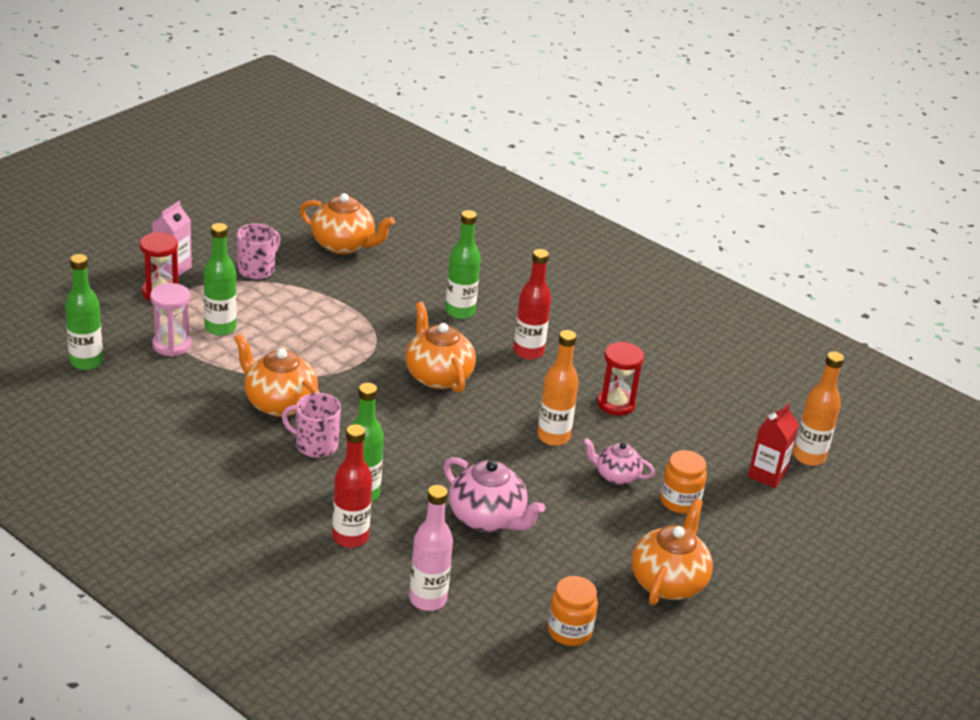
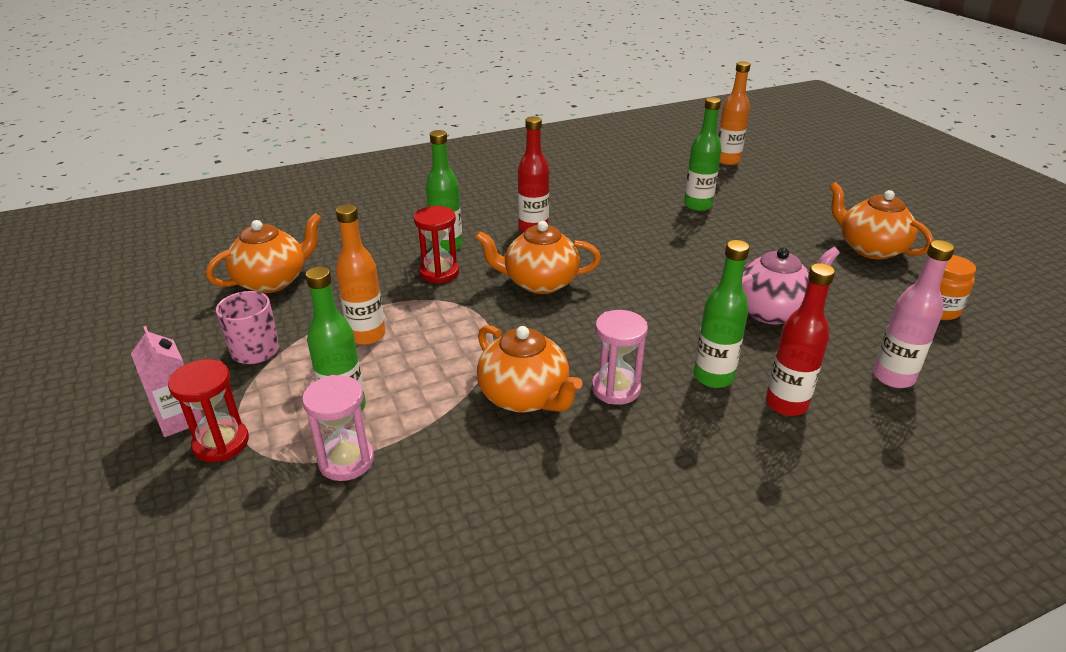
camera: 60 degrees left, 0 degrees up
(86, 362) = (316, 565): green bottle -> green bottle (697, 205)
(279, 403) = (525, 397): orange teapot -> orange teapot turned 105 degrees counterclockwise
(315, 445) = (616, 389): pink mug -> pink hourglass
(553, 437) = (662, 249): orange bottle -> orange bottle (367, 335)
(616, 404) = (630, 211): red hourglass -> red hourglass (439, 273)
(616, 476) = (727, 235): pink teapot -> none
(679, 501) = (767, 218): orange jar -> none
(767, 475) = (744, 179): red carton -> none

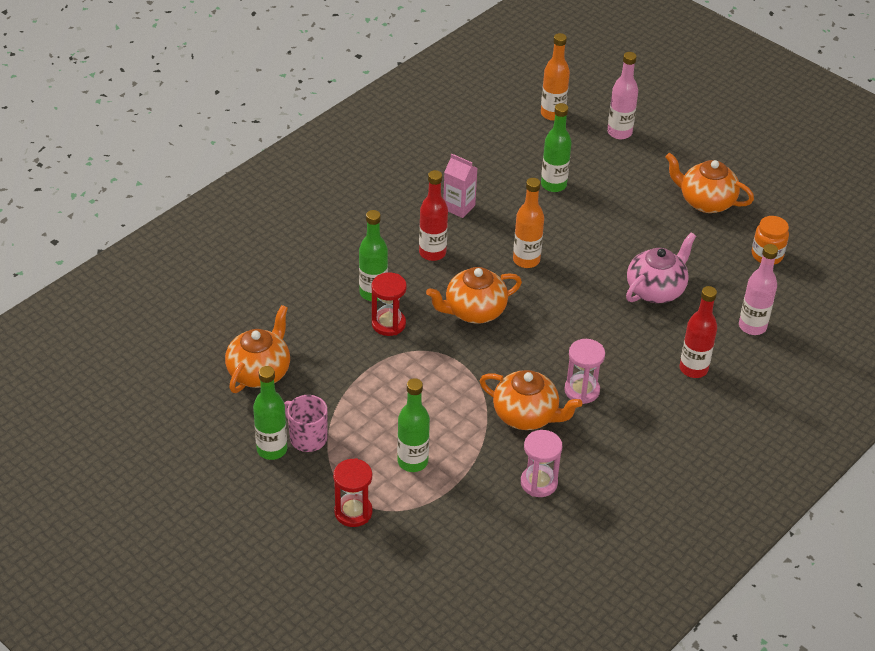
camera: 25 degrees left, 10 degrees up
(180, 419) = (308, 505): pink carton -> pink carton (459, 207)
(346, 461) = (445, 497): pink hourglass -> pink hourglass (539, 483)
(367, 335) = (379, 400): orange bottle -> orange bottle (526, 260)
(713, 377) = (640, 361): green bottle -> green bottle (272, 449)
(791, 183) = (619, 132): none -> pink bottle

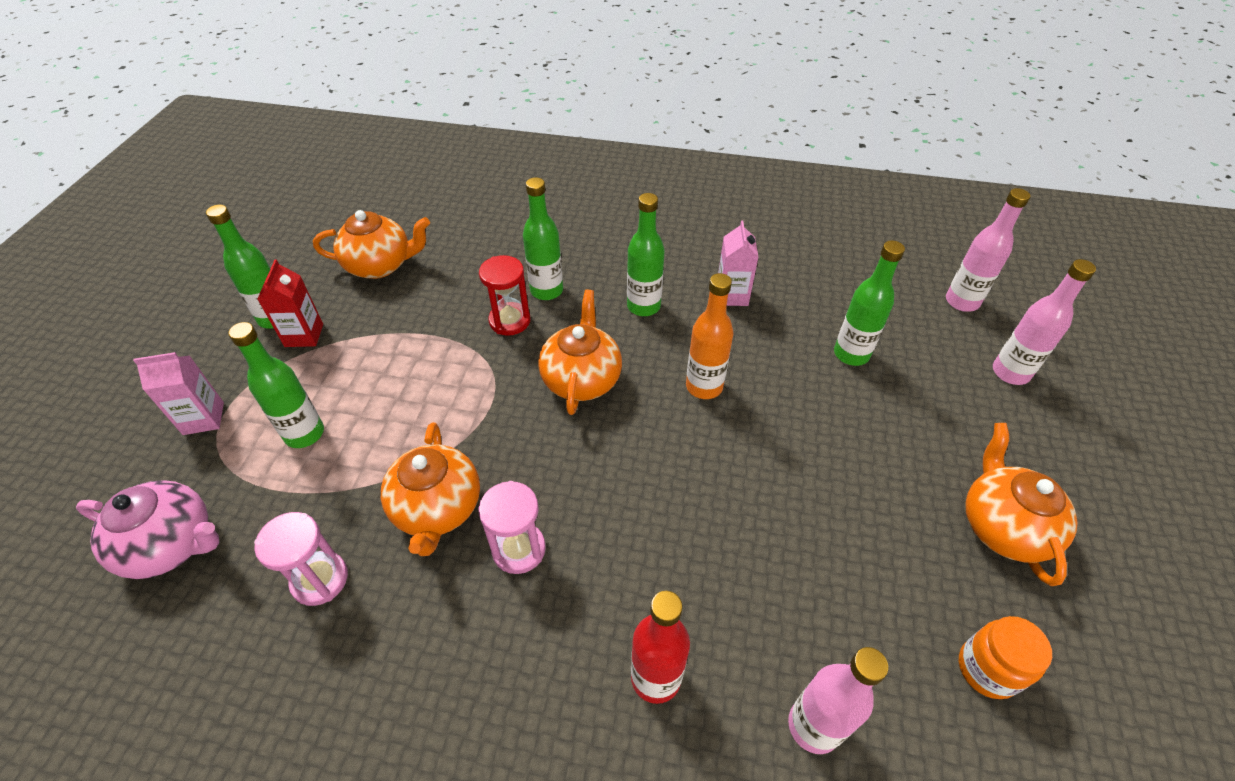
camera: 60 degrees right, 5 degrees up
(307, 438) = (304, 335): pink mug -> red carton
(353, 512) = (203, 418): red hourglass -> pink carton
(432, 253) = (643, 306): red bottle -> green bottle
(474, 311) = (581, 379): orange teapot -> orange teapot turned 60 degrees clockwise
(552, 114) = (962, 302): orange bottle -> pink bottle
(656, 290) = (774, 548): pink teapot -> pink teapot (172, 544)

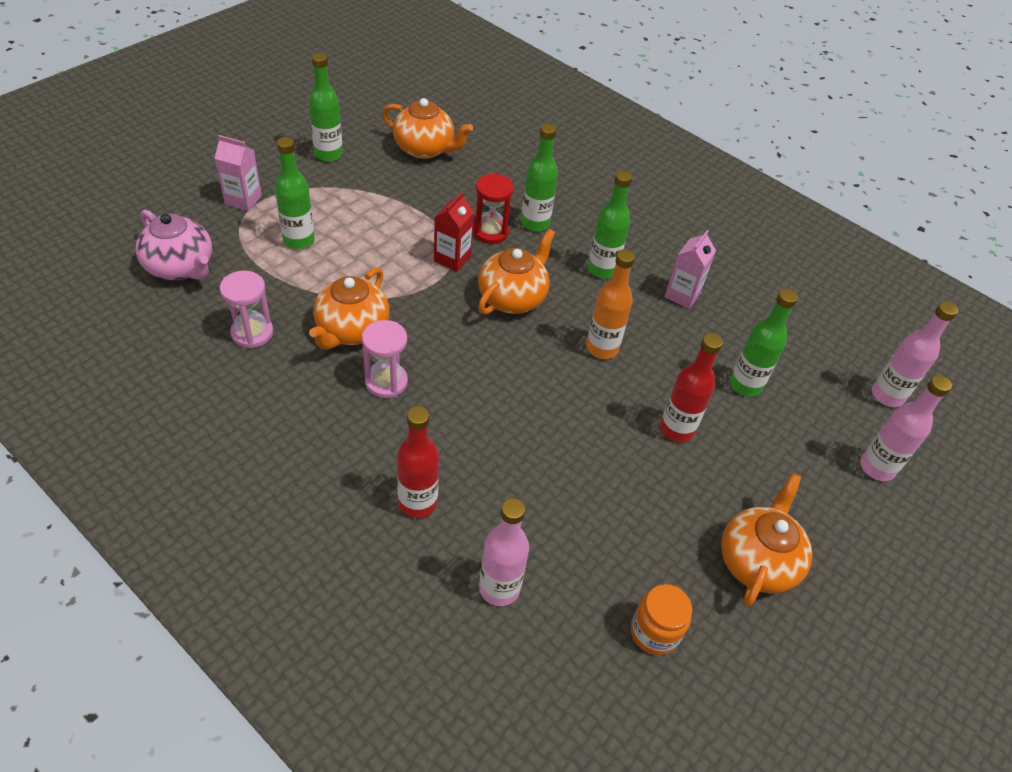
camera: 25 degrees right, 0 degrees up
(304, 335) = (340, 175): red carton -> red carton (452, 258)
(832, 432) = (676, 429): none -> red bottle

